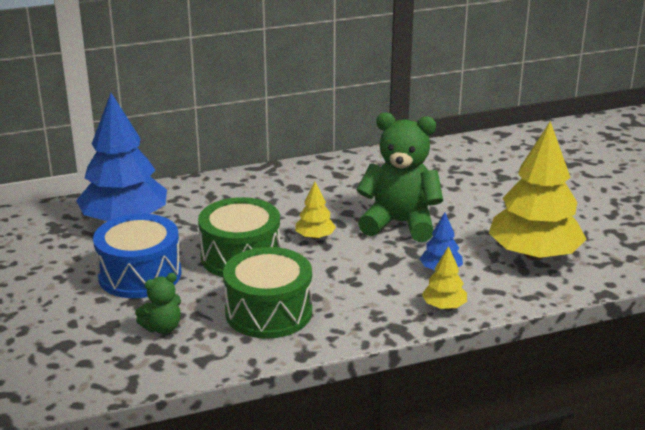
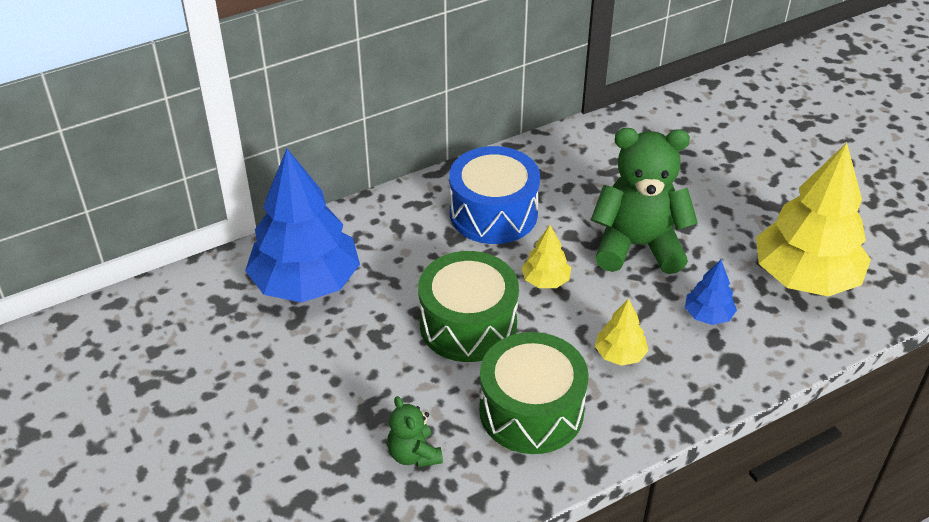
camera: 10 degrees left, 15 degrees up
(140, 275) = (356, 371): blue drum -> blue drum (493, 213)
(162, 328) = (414, 454): green teddy bear -> green teddy bear turned 105 degrees clockwise
(444, 306) = (729, 373): yellow tree -> yellow tree (620, 354)

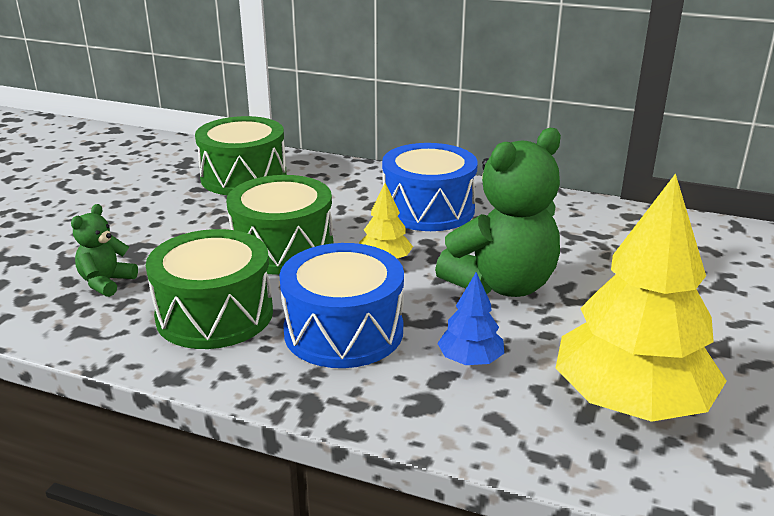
camera: 50 degrees right, 15 degrees down
(306, 282) = (244, 177): blue tree -> green drum
(620, 354) = (343, 331): yellow tree -> blue drum
(638, 246) = (502, 285): green teddy bear -> green teddy bear turned 90 degrees clockwise

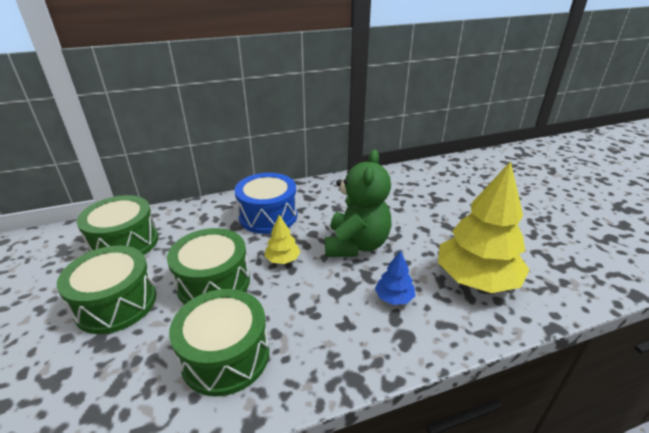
camera: 40 degrees left, 5 degrees up
(106, 282) = (112, 380): green teddy bear -> none
(177, 226) = (116, 303): none -> green drum
(343, 331) = (315, 319): blue drum -> none

